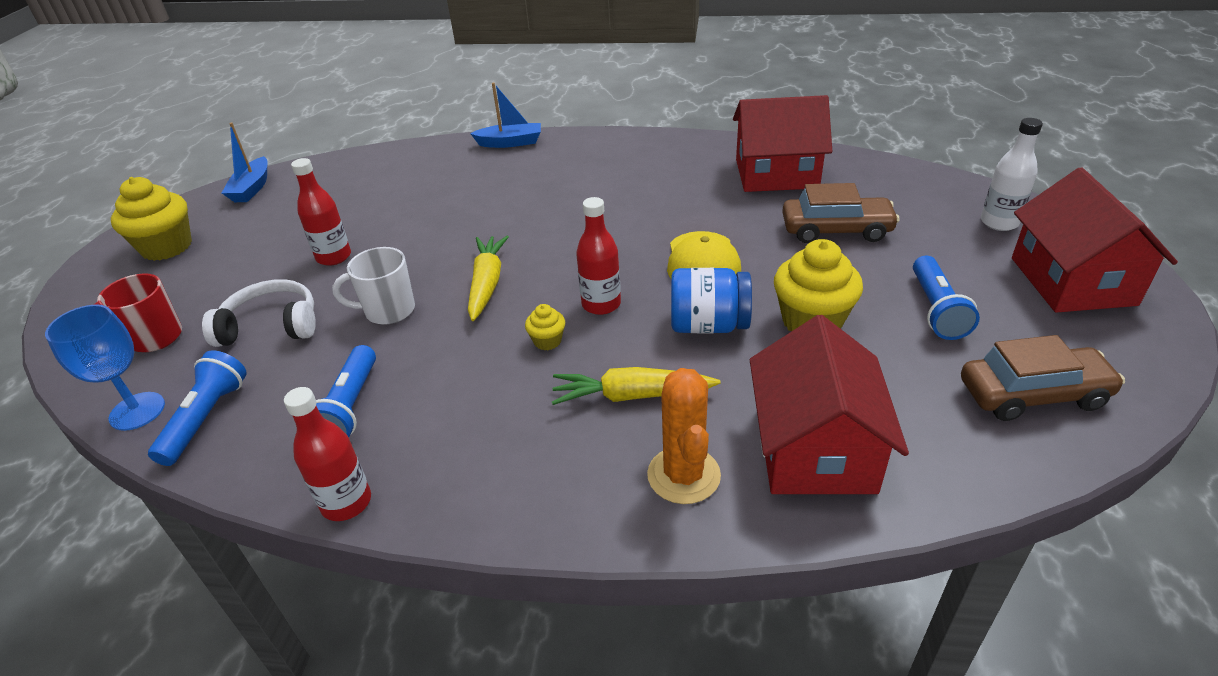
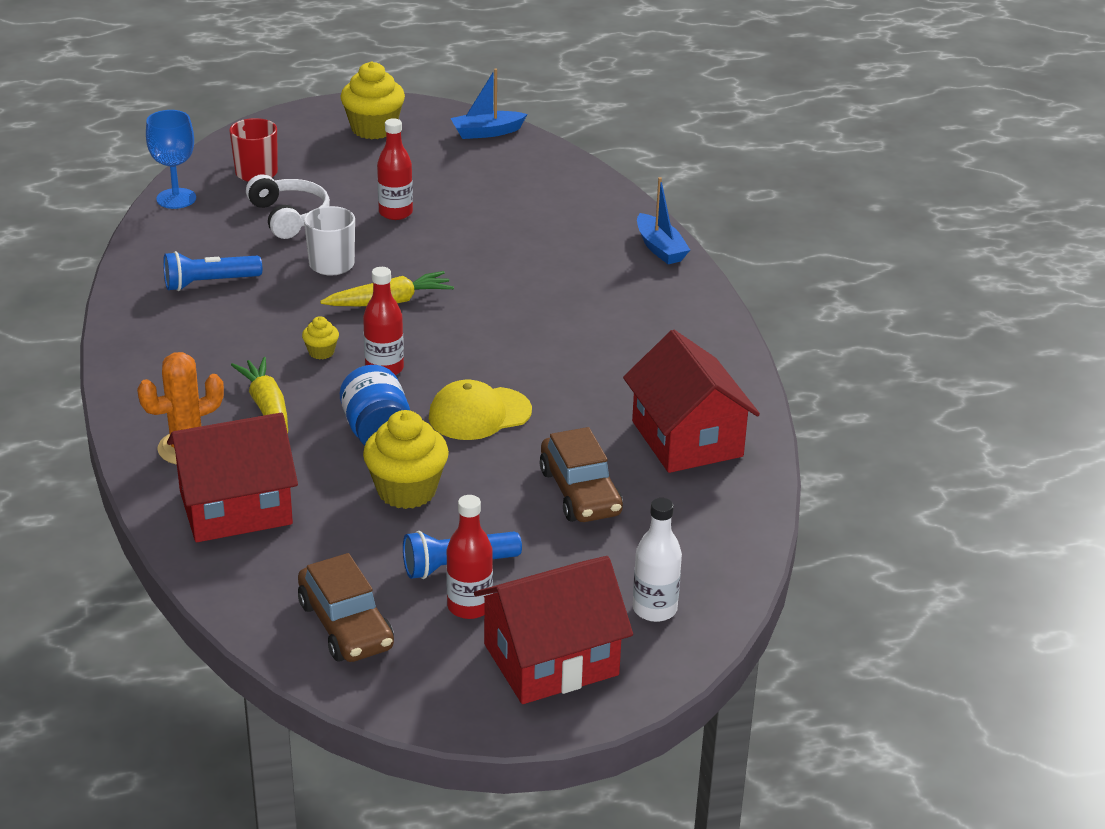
camera: 65 degrees right, 5 degrees down
(206, 418) = (178, 228): blue flashlight -> none
(346, 502) = (119, 311): red bottle -> red bottle (469, 606)

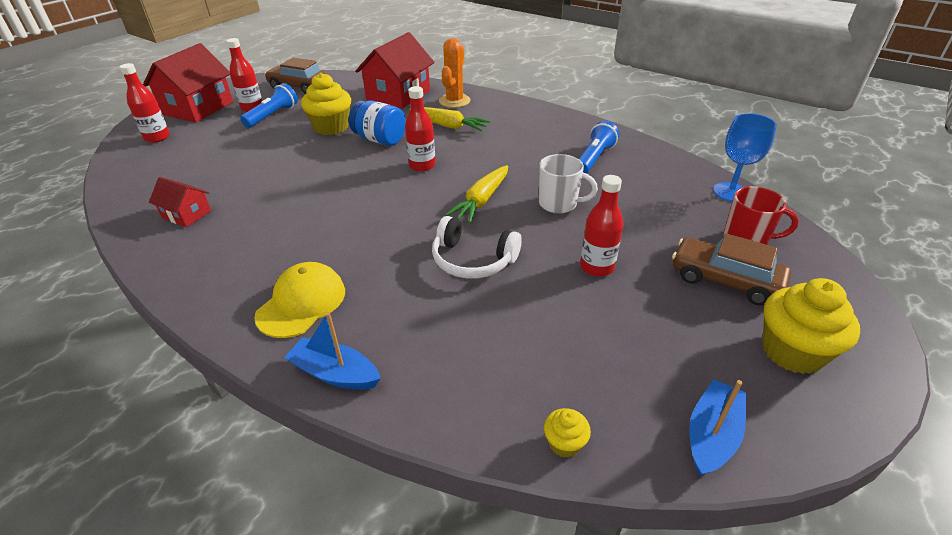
camera: 140 degrees right, 5 degrees up
(289, 217) = (649, 220): white headphones -> white headphones (472, 260)
(321, 352) = (469, 157): yellow cupcake -> yellow cupcake (564, 443)
(479, 414) = (336, 170): yellow cap -> yellow cap (301, 303)
(580, 492) = (236, 162): brown car -> brown car (724, 280)
(654, 609) = (157, 137): white bottle -> red bottle
(687, 439) = (186, 214): red house -> red house, size x0.51

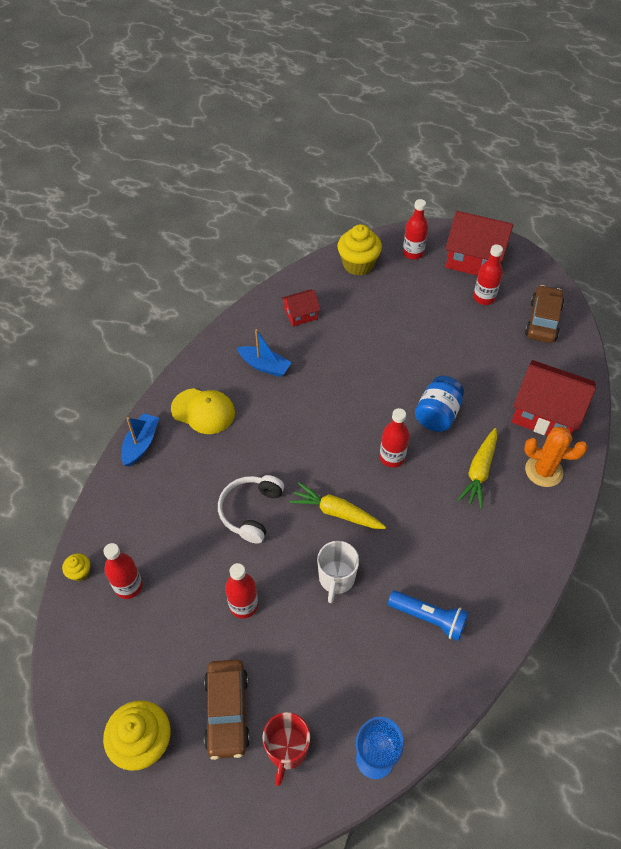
camera: 85 degrees right, 15 degrees up
(186, 214) = (301, 314): red house -> red house turned 45 degrees clockwise
(272, 116) = (470, 318): blue flashlight -> none
(331, 127) = (456, 370): yellow cupcake -> yellow cupcake (358, 265)
(582, 377) = (128, 586): none -> red bottle
(711, 435) = (76, 662): blue boat -> blue boat (264, 366)
(724, 280) = (227, 711): brown car -> brown car turned 150 degrees clockwise

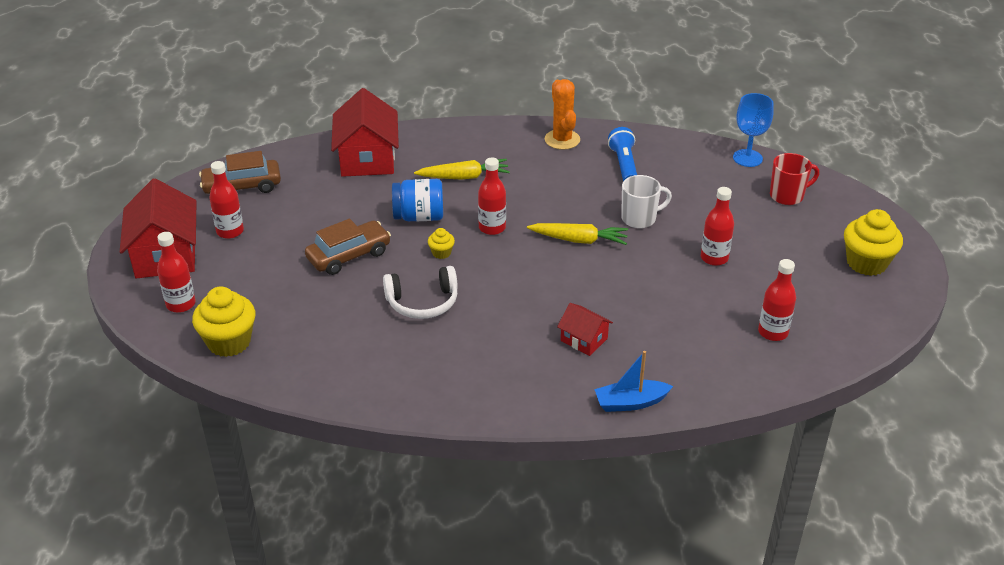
camera: 120 degrees left, 15 degrees down
(80, 572) = (796, 371): yellow cupcake -> yellow cupcake (441, 253)
(203, 411) = (548, 375): yellow cap -> none
(227, 711) = (798, 232): brown car -> brown car (349, 255)
(251, 511) = (628, 290): white headphones -> white headphones (422, 302)
(264, 366) = (448, 355): blue boat -> none
(301, 314) = (348, 358): red house -> red house (584, 339)
(336, 512) = (579, 240): yellow carrot -> yellow carrot turned 75 degrees counterclockwise
(543, 471) = (434, 146): orange cactus -> orange cactus (562, 140)

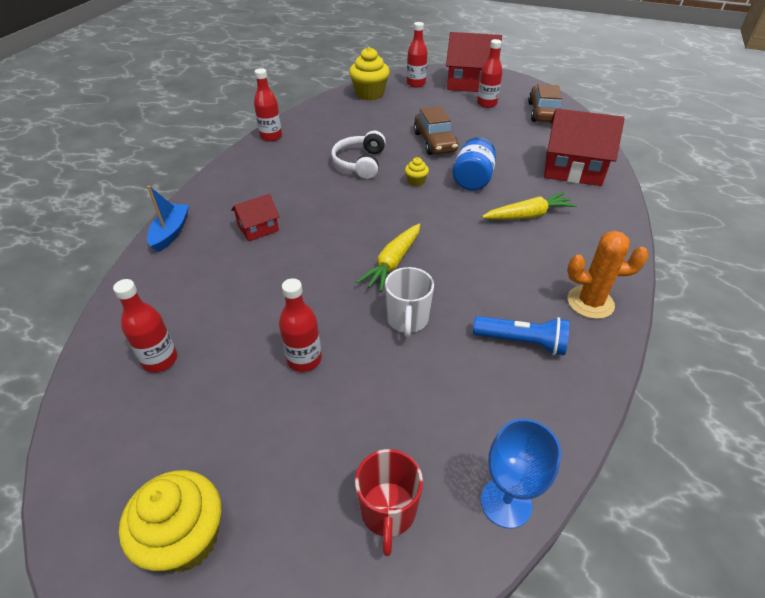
camera: 110 degrees right, 5 degrees up
(464, 177) = (528, 215): yellow carrot -> yellow carrot turned 120 degrees counterclockwise
(492, 228) = (438, 214): red bottle -> red bottle (271, 136)

